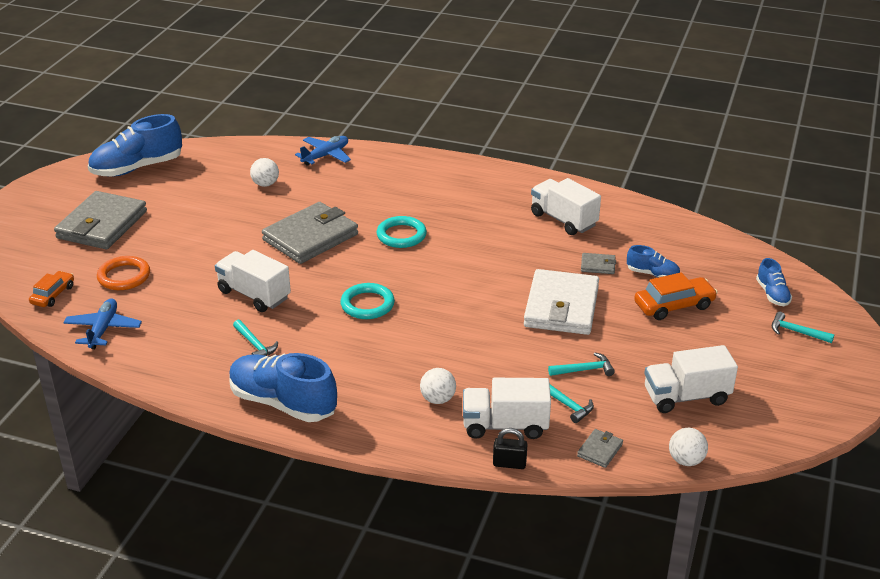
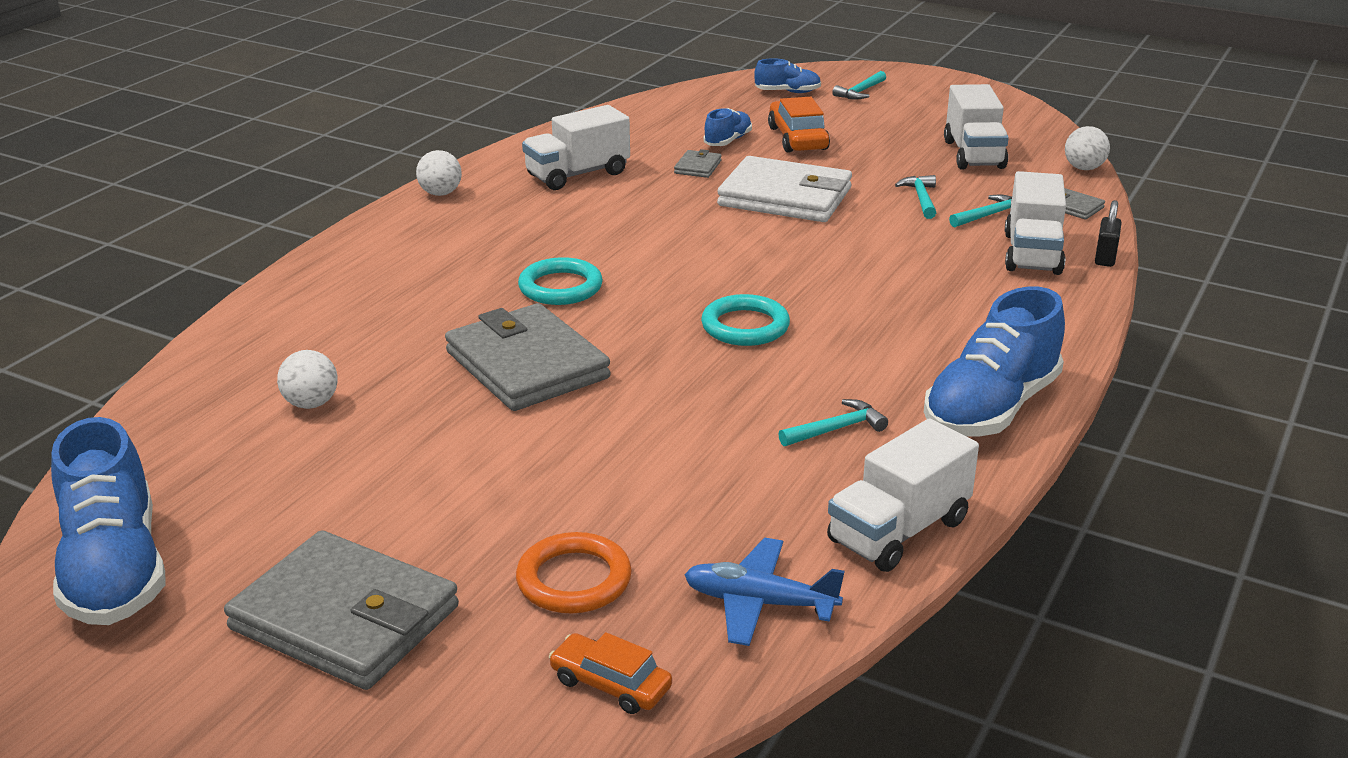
camera: 80 degrees left, 5 degrees down
(254, 295) = (688, 426): white truck -> white truck (898, 531)
(325, 156) = (251, 338): blue plane -> none
(438, 399) = (980, 291): white ball -> white ball (440, 193)

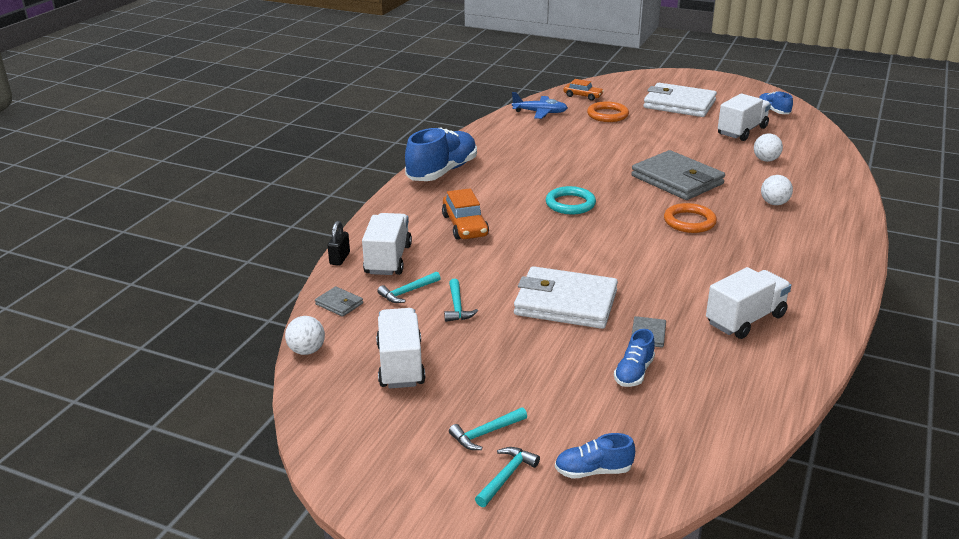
camera: 175 degrees right, 0 degrees up
(115, 569) = (773, 111): blue shoe -> blue shoe, size x0.50
(345, 618) = (679, 104): grey wallet -> white wallet
(440, 193) = (838, 293): white ball -> white ball (774, 203)
(560, 287) = (689, 222): turquoise ring -> orange ring
(798, 138) = (567, 380): orange car -> orange car (465, 225)
(836, 429) = (516, 161): turquoise hammer -> turquoise hammer (486, 433)
(898, 531) = (490, 131): white truck -> white truck (742, 131)

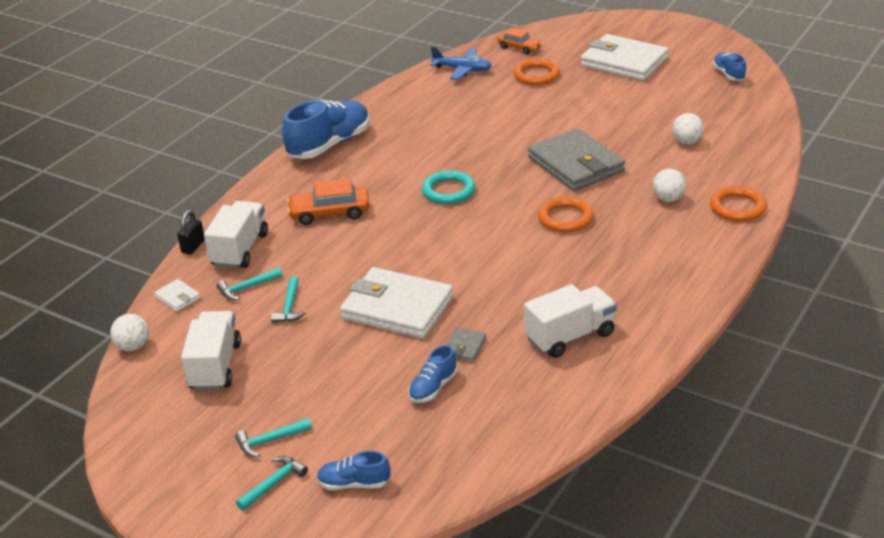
camera: 10 degrees right, 5 degrees up
(339, 304) = (178, 297): grey wallet -> white wallet
(465, 225) = (329, 213): orange car -> orange car turned 90 degrees clockwise
(742, 131) = (678, 101): white truck -> none
(839, 208) = (737, 207): none -> orange ring

